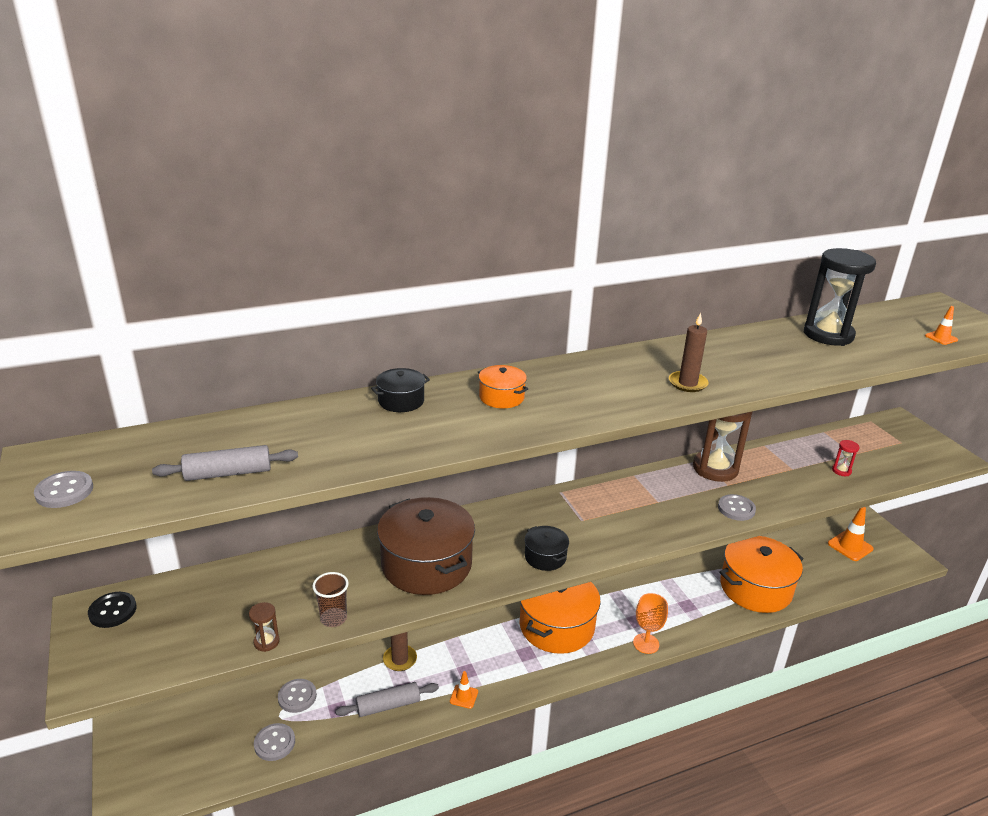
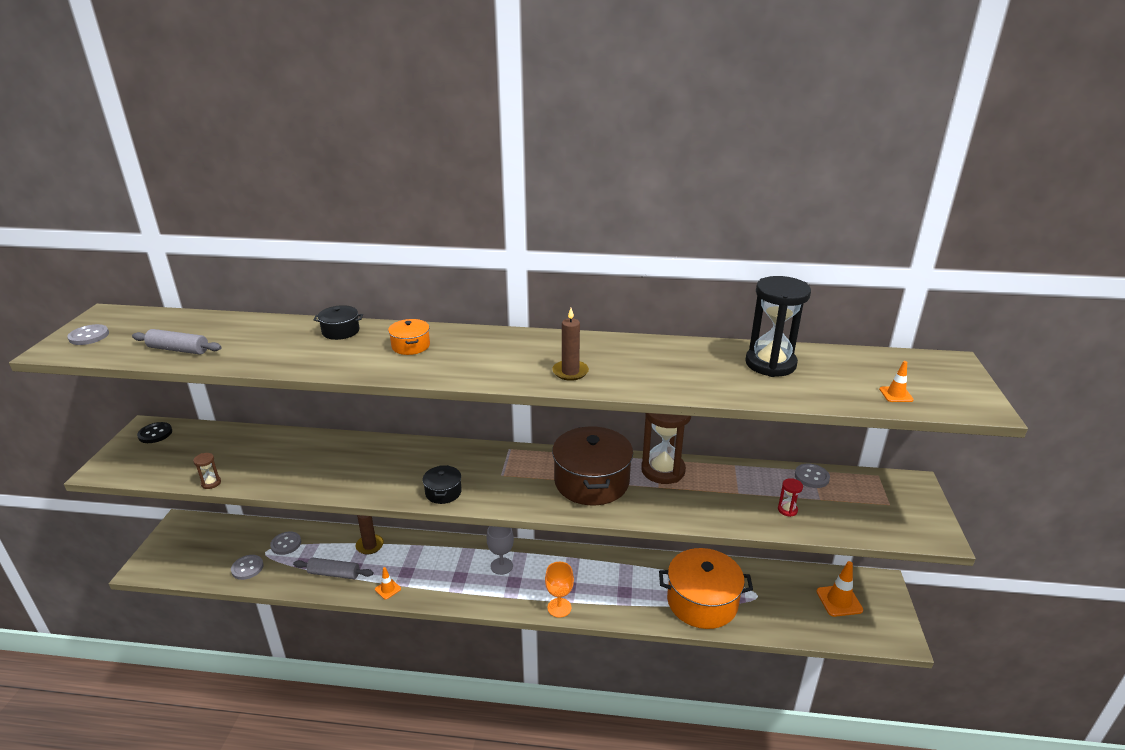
camera: 30 degrees right, 0 degrees up
(333, 618) = (262, 483): brown cup -> none
(426, 564) = (357, 468): brown pot -> brown pot (592, 481)
(557, 626) = (501, 566): orange pot -> grey goblet
(736, 509) = (642, 509): grey button -> grey button (811, 477)

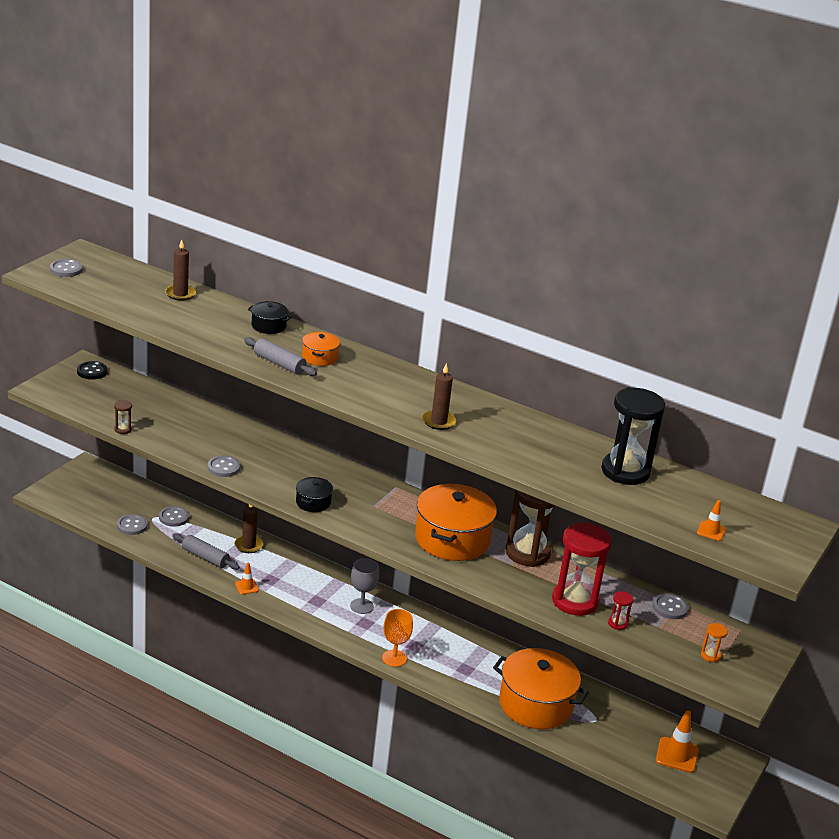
camera: 20 degrees right, 0 degrees up
(178, 349) = (131, 303): grey rolling pin -> grey rolling pin (279, 364)
(231, 326) = (180, 294): none -> brown candle
(335, 487) = (223, 467): none -> grey button
(592, 481) = (452, 539): brown pot -> orange pot
(736, 502) = (575, 601): none -> red hourglass
(881, 510) = (710, 656): none -> orange hourglass

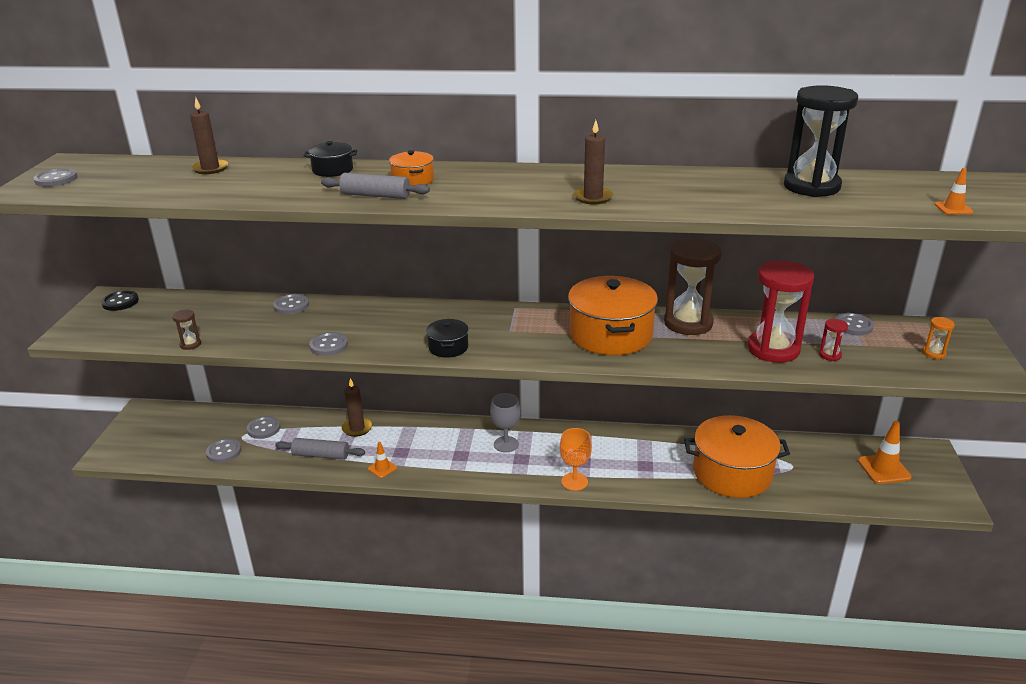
camera: 20 degrees left, 0 degrees up
(219, 421) = (291, 305): none -> grey button

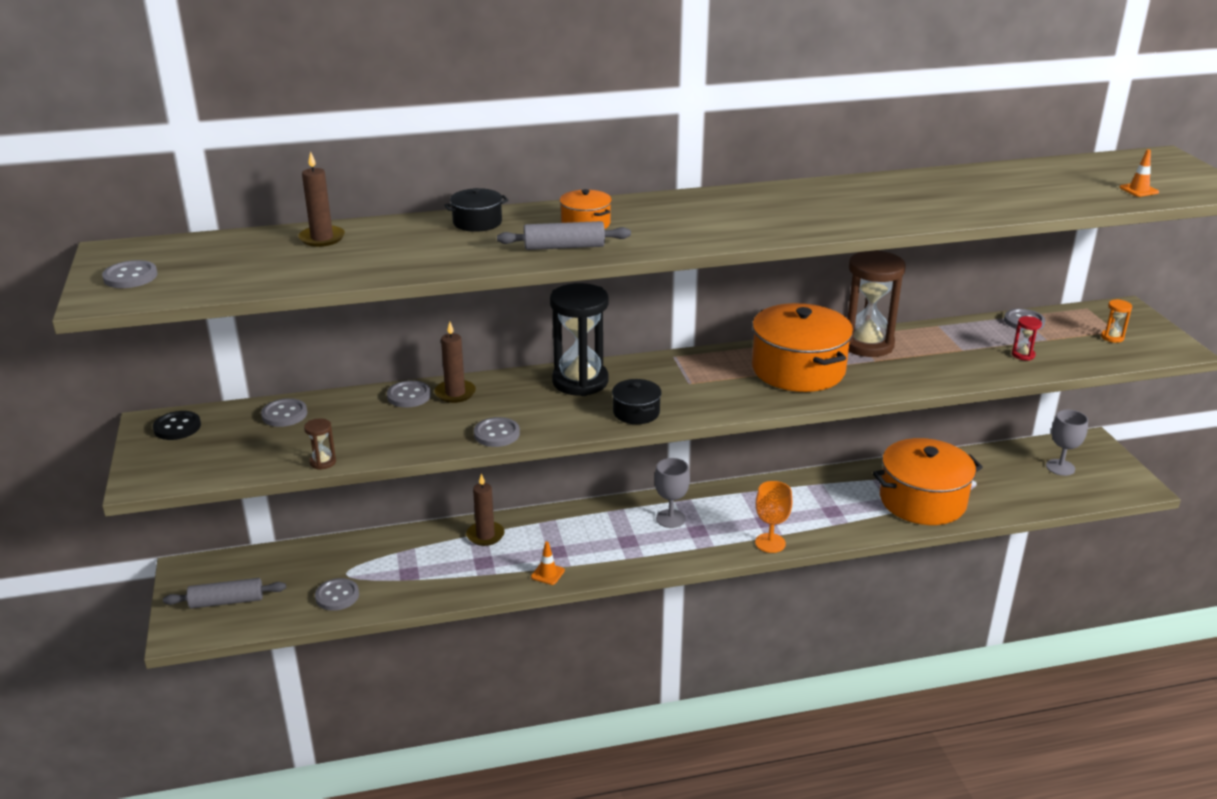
camera: 20 degrees left, 0 degrees up
(264, 428) = (368, 559): grey button -> grey button (284, 414)
(321, 455) = (463, 574): grey rolling pin -> grey rolling pin (226, 601)
(593, 197) = (800, 220): brown candle -> brown candle (455, 393)
(773, 349) = (967, 358): red hourglass -> none
(811, 187) = (997, 182): black hourglass -> black hourglass (580, 381)
(884, 469) = (1060, 467): orange traffic cone -> grey goblet

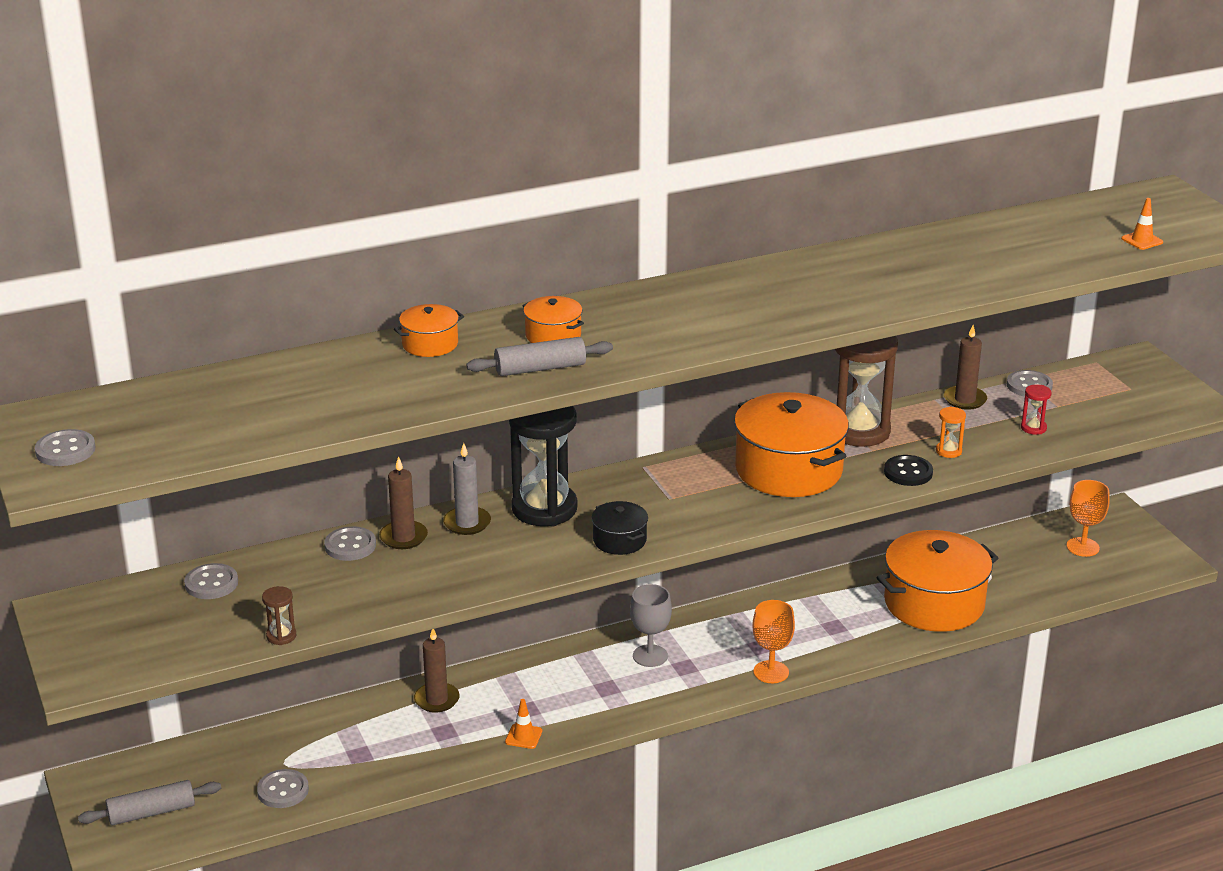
camera: 10 degrees left, 0 degrees up
(177, 427) = (89, 612): black button -> black button (908, 472)
(322, 238) = (261, 381): brown candle -> brown candle (965, 400)
(477, 222) = (430, 344): black pot -> orange pot
(497, 434) = (469, 582): grey button -> none
(511, 387) = (467, 523): none -> grey candle
(1060, 467) = (1082, 547): grey goblet -> orange goblet
(1112, 337) = (1127, 397): orange hourglass -> orange hourglass (948, 451)

